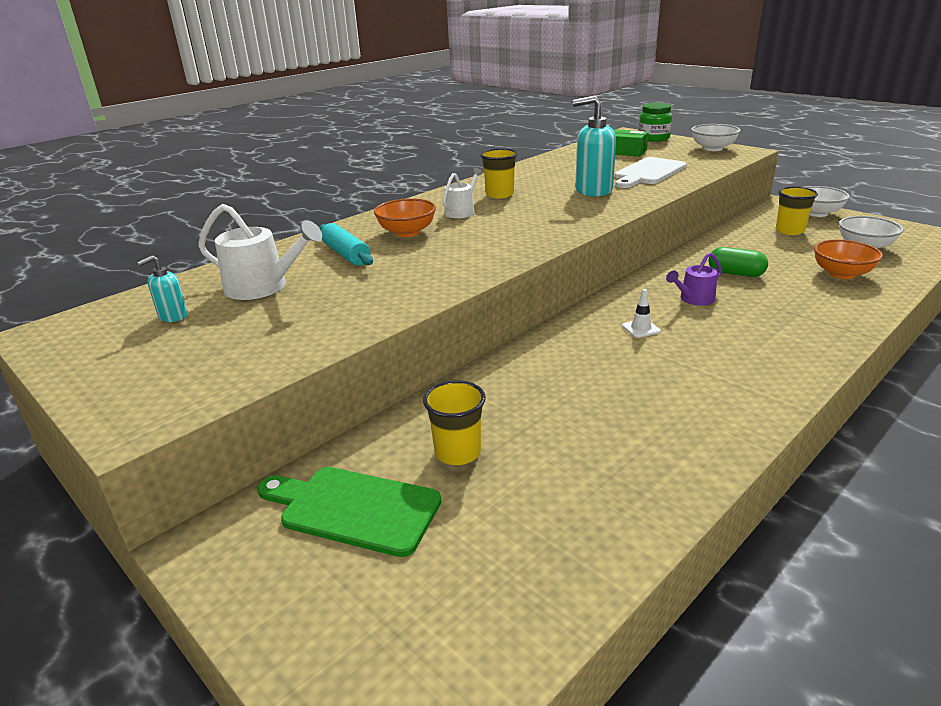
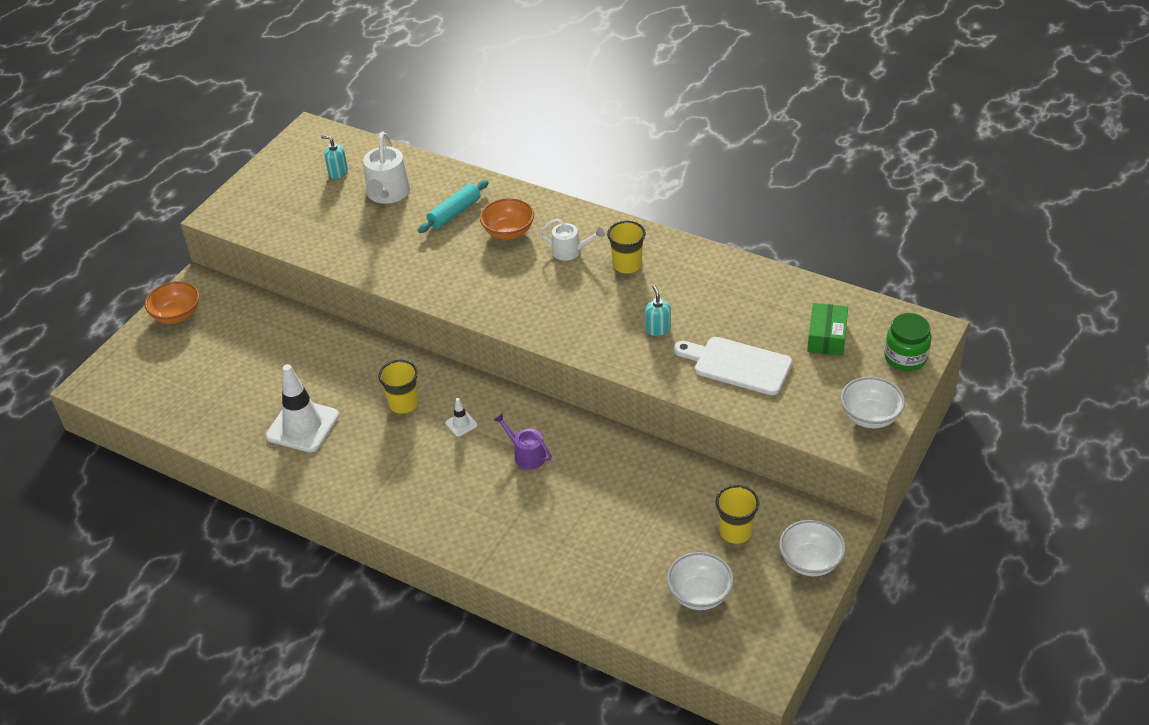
camera: 75 degrees right, 15 degrees up
(354, 509) = (228, 328): green cutting board -> none
(457, 452) = (282, 356): yellow cup -> yellow cup (403, 404)
(593, 190) = (657, 329): turquoise soap dispenser -> turquoise soap dispenser, size x0.51
(617, 441) = (302, 426): none -> white traffic cone
(735, 273) = (594, 483): green capsule -> none
(841, 274) = (614, 566): orange bowl -> orange bowl (177, 315)

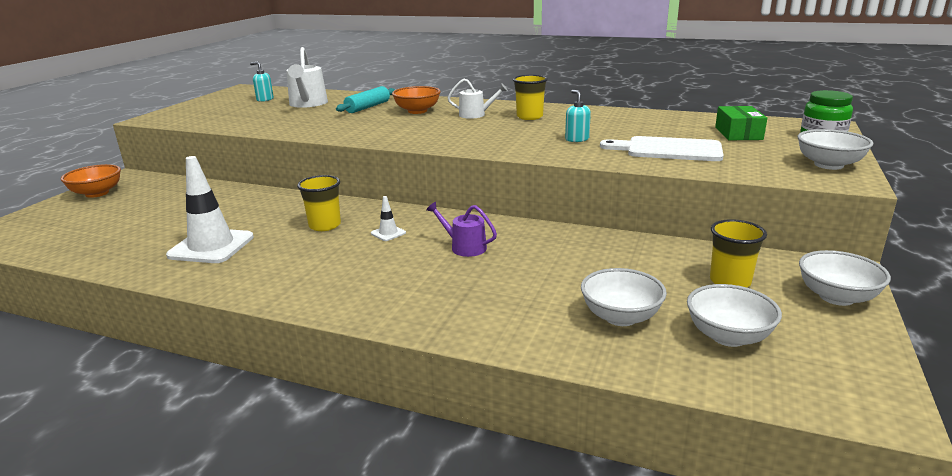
camera: 10 degrees left, 20 degrees down
(628, 563) = (620, 317): none -> white bowl

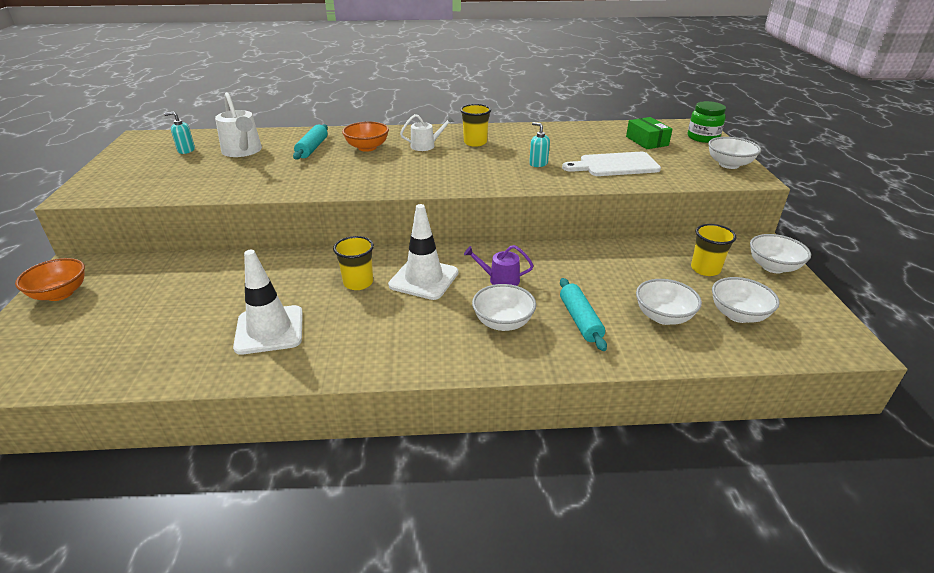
camera: 25 degrees left, 10 degrees up
(388, 233) = (424, 279): white traffic cone -> white traffic cone, size x2.30
(426, 284) = (503, 322): none -> white bowl
(513, 299) = (580, 320): none -> turquoise rolling pin

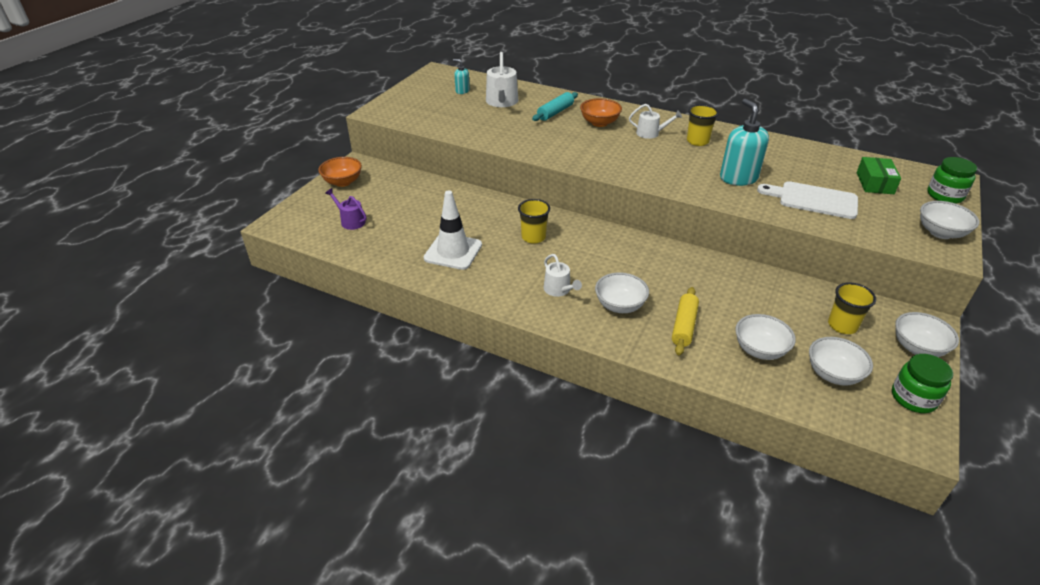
camera: 30 degrees right, 5 degrees up
(424, 279) = (584, 250): white traffic cone -> none
(426, 329) = (559, 290): none -> white watering can
(500, 279) = (644, 271): purple watering can -> purple watering can (351, 221)
(538, 163) = (738, 178): turquoise soap dispenser -> turquoise soap dispenser, size x1.95
(580, 320) = (684, 326): turquoise rolling pin -> yellow rolling pin
(811, 311) = (913, 398): none -> green jar

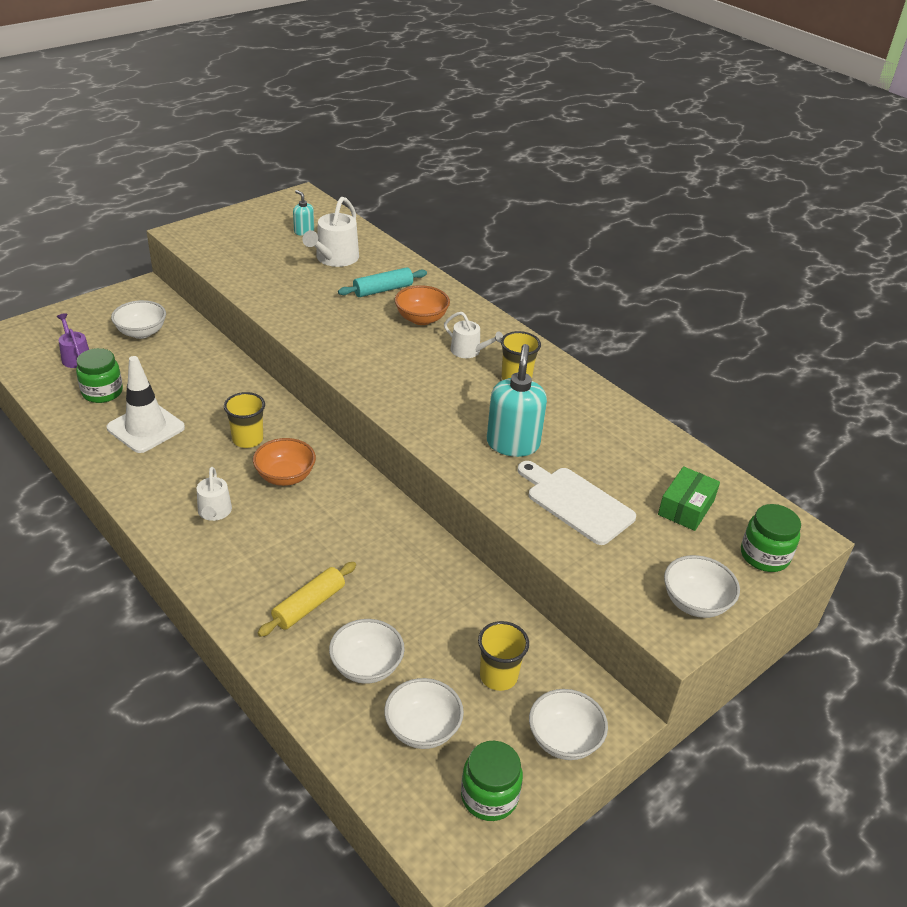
camera: 20 degrees right, 0 degrees up
(343, 182) = (109, 307): orange bowl -> orange bowl (285, 476)
(396, 238) = (102, 392): none -> green jar
(619, 305) = (262, 554): white bowl -> white bowl (141, 332)

